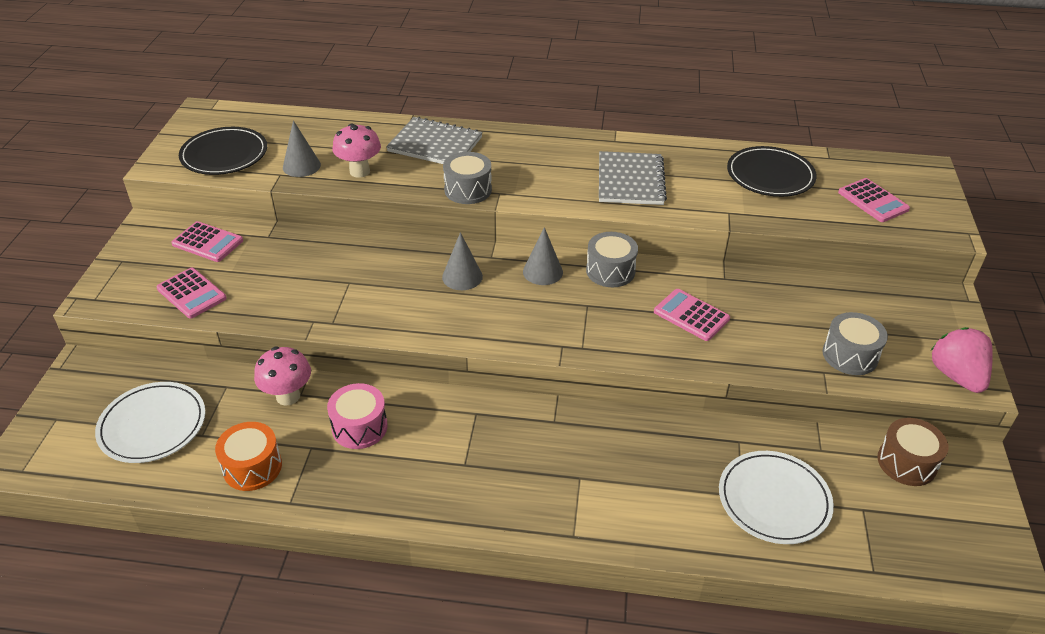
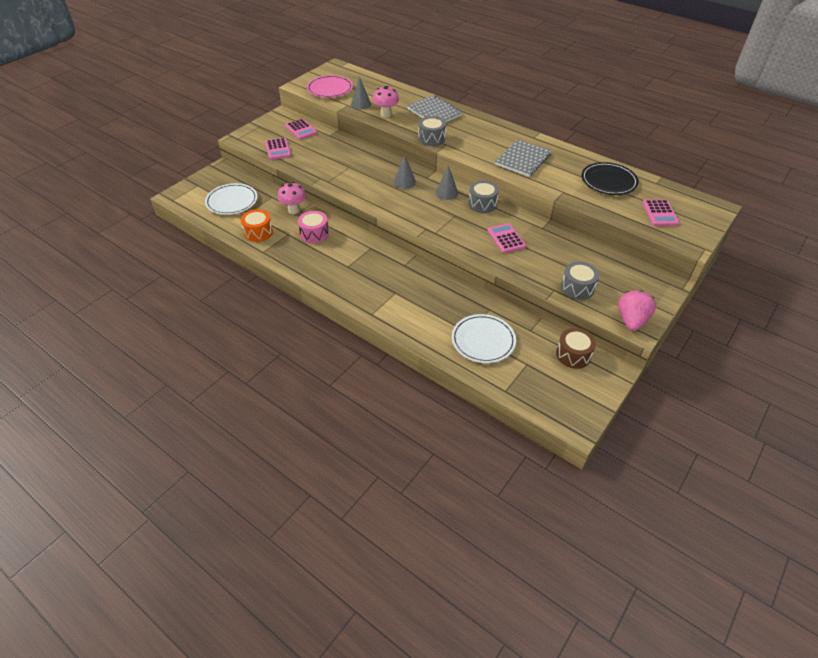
camera: 30 degrees right, 5 degrees up
(224, 155) = (330, 89): black plate -> pink plate

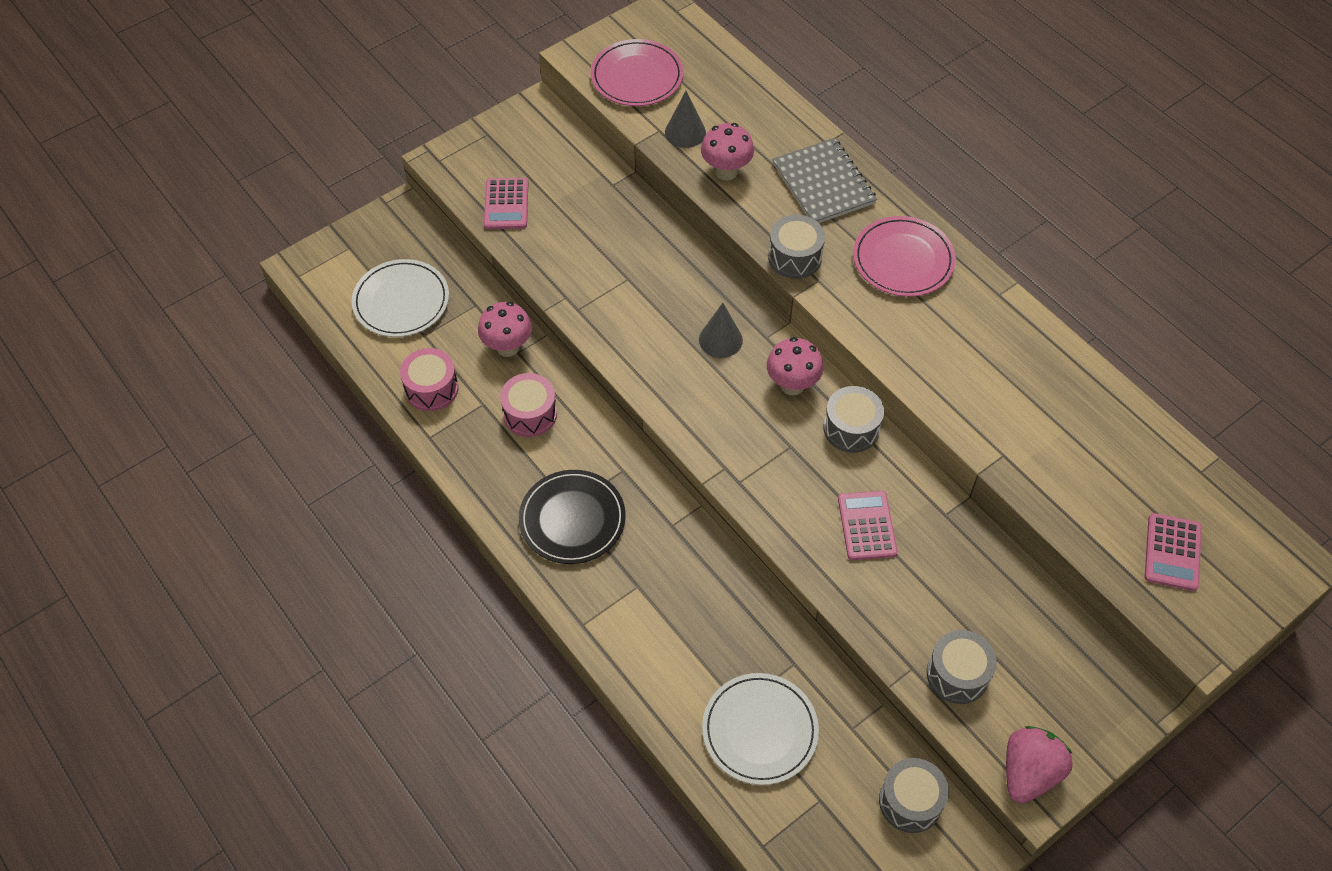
camera: 15 degrees right, 10 degrees up
(258, 232) = (431, 389): orange drum -> pink drum
(301, 129) = (562, 159): pink calculator -> none
(446, 193) = (792, 385): grey cone -> pink mushroom
(483, 132) = (903, 260): none -> pink plate
(523, 159) = (955, 352): grey notebook -> none
(573, 355) = (910, 801): brown drum -> grey drum
(608, 181) = (1105, 446): black plate -> black plate (572, 519)

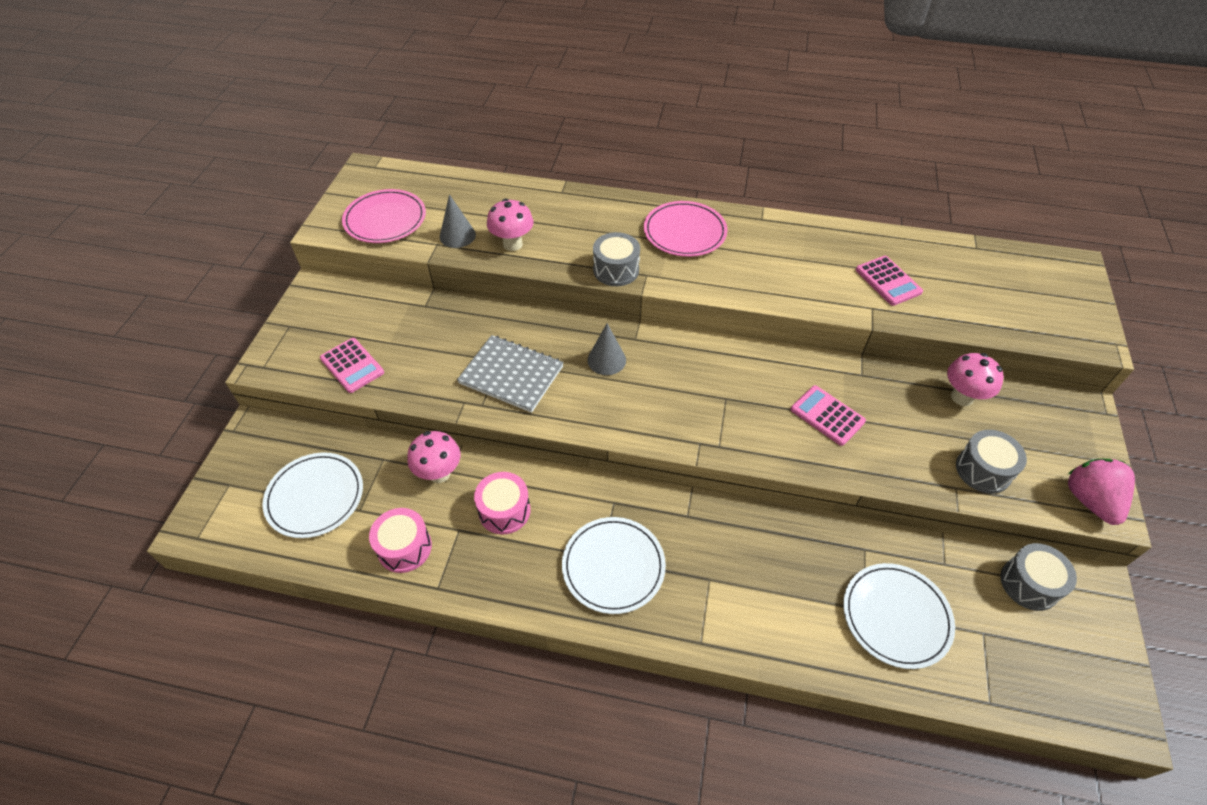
camera: 40 degrees left, 5 degrees down
(572, 519) = (613, 566): black plate -> white plate
(792, 385) = (684, 358): pink mushroom -> pink mushroom (962, 397)
(823, 183) = (586, 216): grey notebook -> grey notebook (511, 375)
(851, 428) = (750, 361): grey drum -> none
(1172, 552) = (1019, 301): pink calculator -> pink calculator (888, 281)

